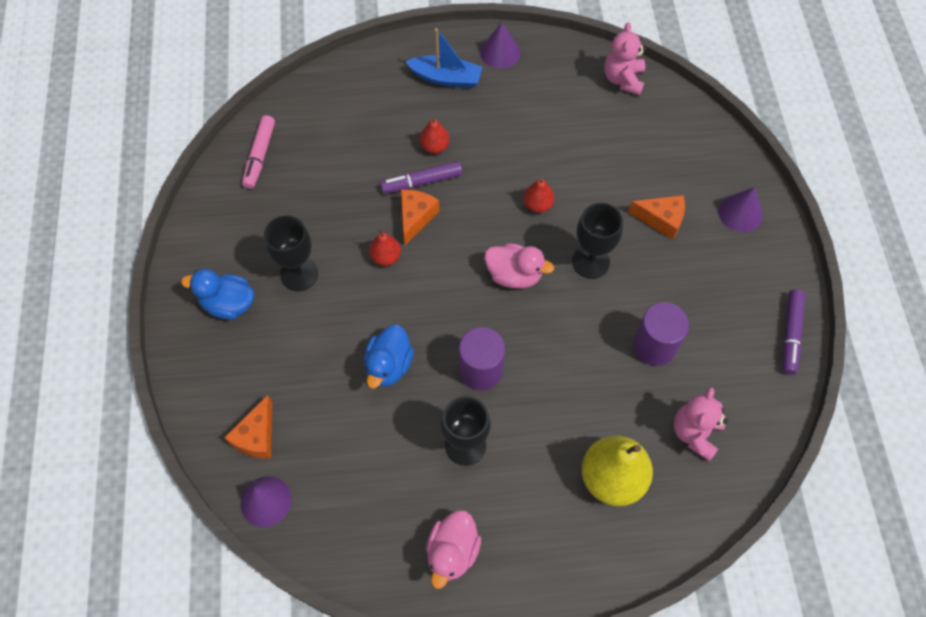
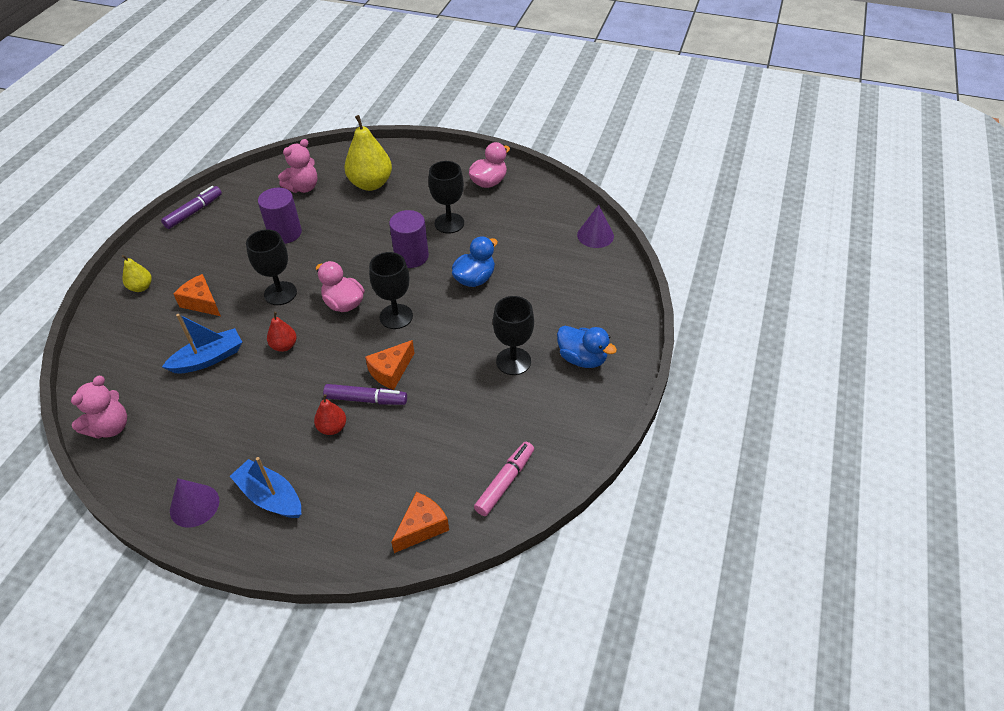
camera: 155 degrees left, 15 degrees down
(257, 436) = (589, 269): orange cheese -> orange cheese (422, 527)
(386, 257) = (434, 350): red pear -> none
(448, 281) = (396, 316): none -> black goblet
(598, 165) = (208, 359): none -> blue boat
(740, 213) = (141, 287): purple cone -> yellow pear

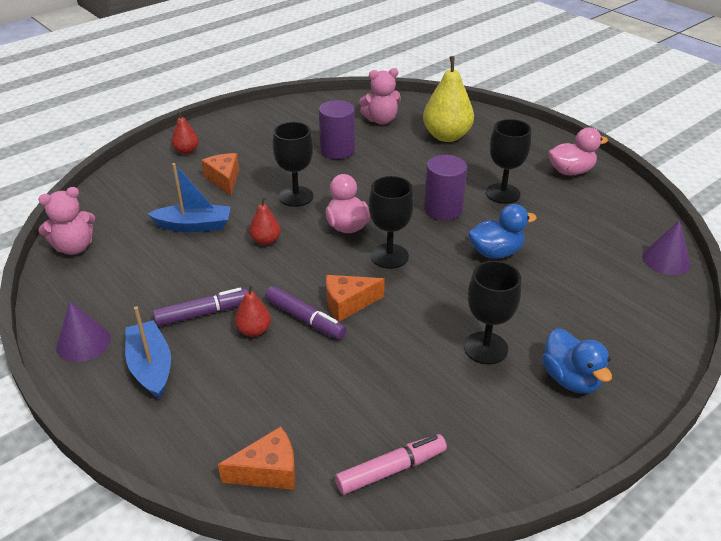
camera: 30 degrees right, 10 degrees down
(141, 287) = (186, 151): yellow pear -> red pear
(194, 212) = (273, 110): purple marker -> purple marker (203, 313)

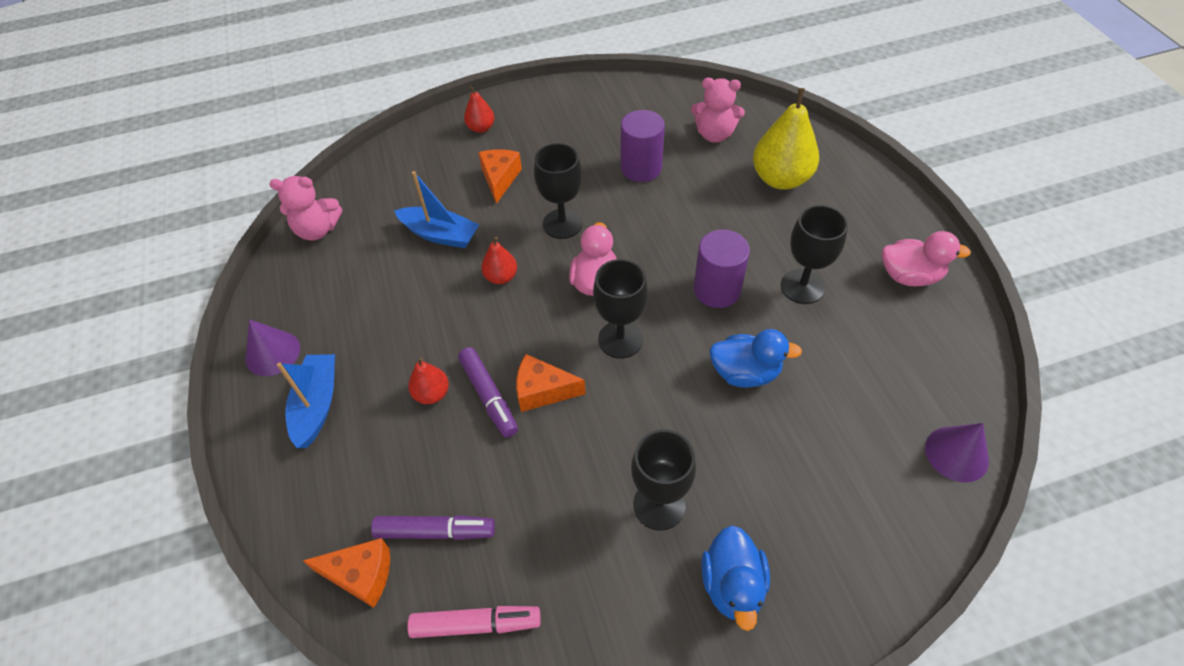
camera: 25 degrees right, 15 degrees up
(203, 313) = (394, 354): purple marker -> purple marker (435, 531)

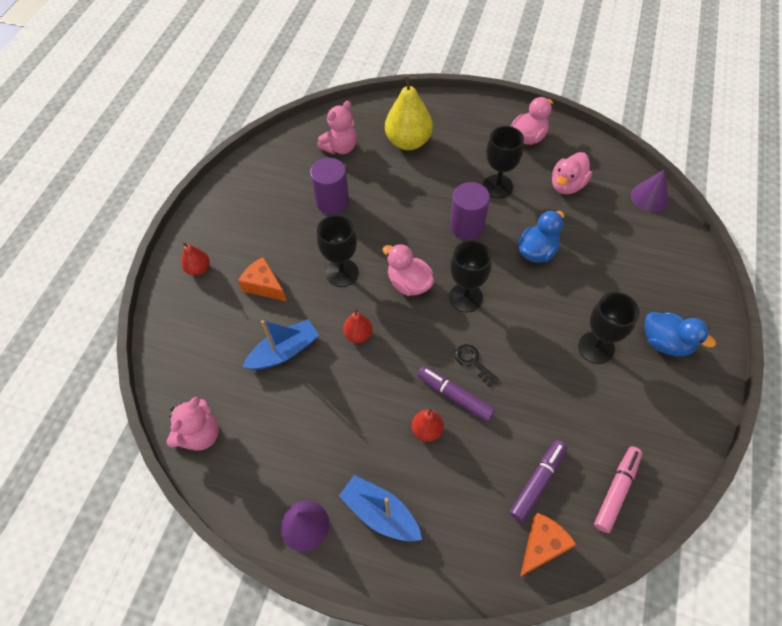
camera: 55 degrees left, 5 degrees up
(489, 396) = (455, 396): purple marker -> purple marker turned 150 degrees counterclockwise
(542, 391) = (473, 362): orange cheese -> black key
(877, 352) = (567, 185): none -> pink duck

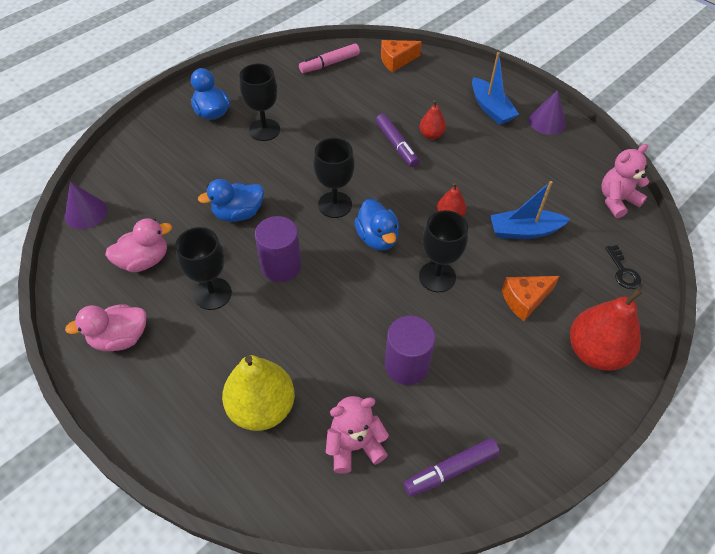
camera: 155 degrees left, 5 degrees down
(198, 269) = (595, 352): red pear -> red pear, size x1.95
(264, 285) = (525, 300): orange cheese -> orange cheese turned 90 degrees clockwise
(409, 283) = (377, 238): pink duck -> blue duck
(473, 362) = (366, 158): black key -> black key (622, 271)
(537, 482) = (375, 84): purple marker -> purple marker (450, 470)

